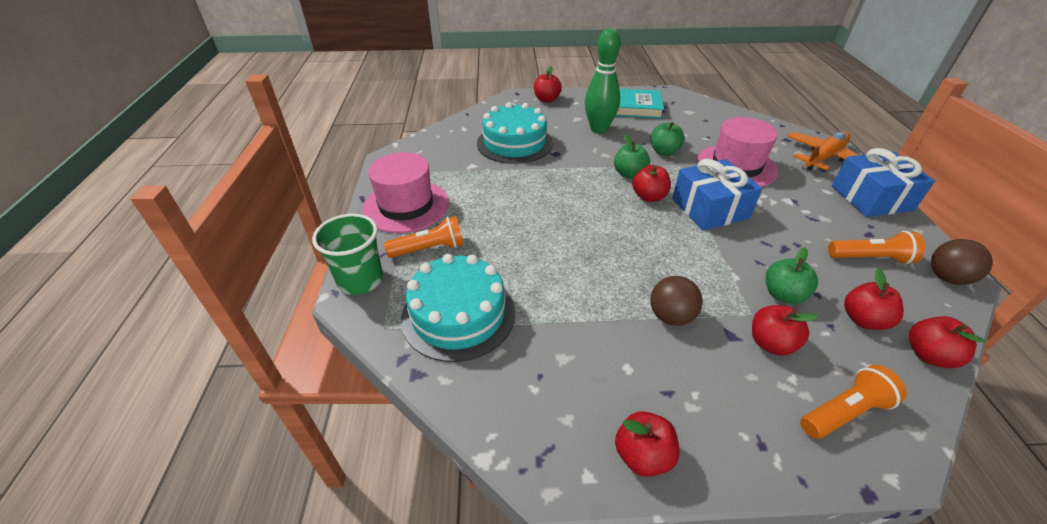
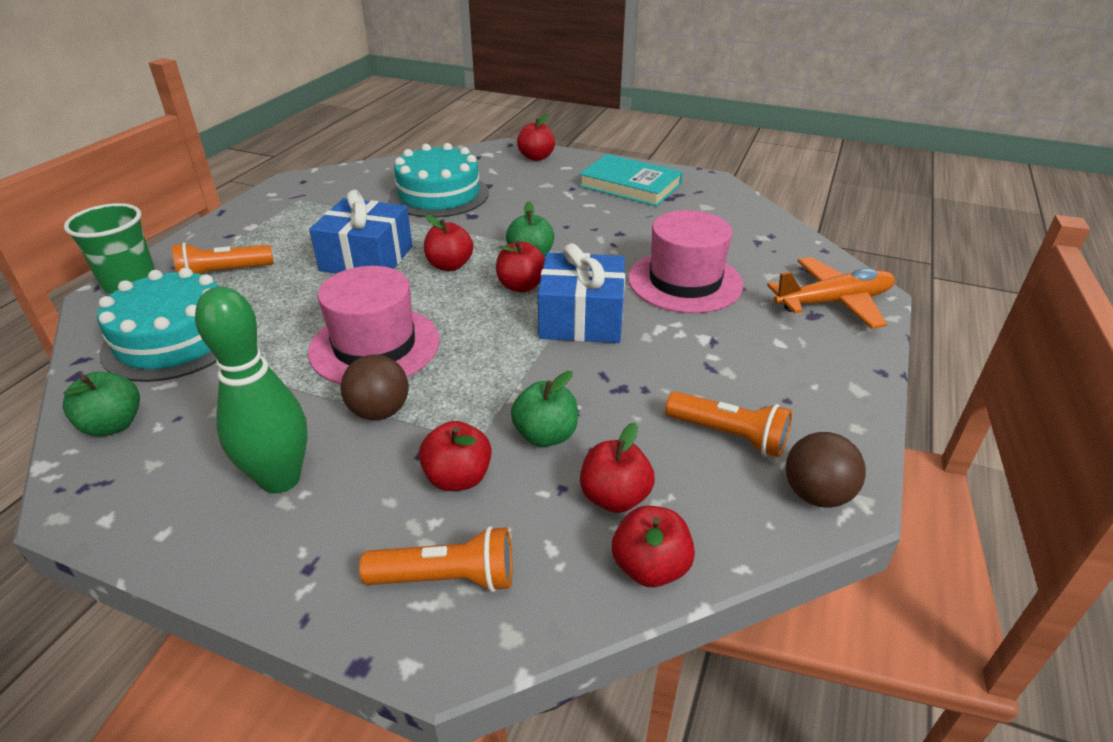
camera: 25 degrees right, 5 degrees down
(406, 206) = (251, 229): pink hat -> pink hat (374, 346)
(430, 249) = (223, 273): orange flashlight -> orange flashlight turned 150 degrees clockwise
(599, 129) = (557, 201): green bowling pin -> green bowling pin (280, 479)
(642, 455) = (177, 524): red apple -> red apple (450, 265)
(664, 152) = (608, 243): green apple -> green apple (113, 425)
(871, 198) = (838, 368): blue gift -> blue gift (367, 258)

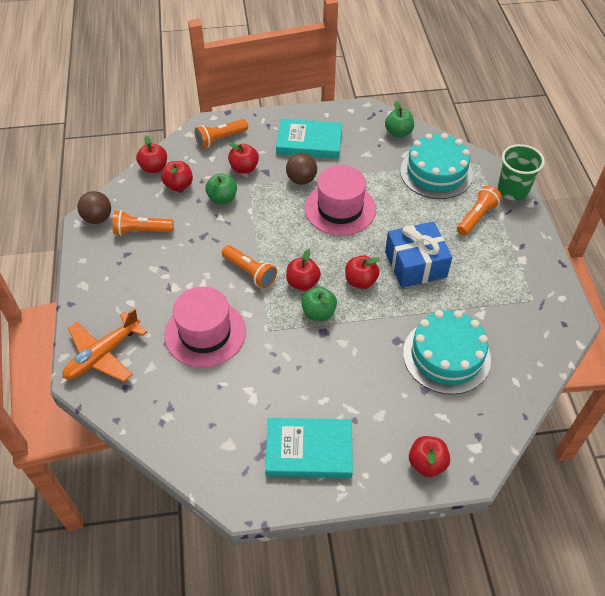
camera: 150 degrees right, 15 degrees up
(280, 479) = (309, 142): green bowling pin -> turquoise book
(581, 318) = (250, 272): blue gift -> orange flashlight

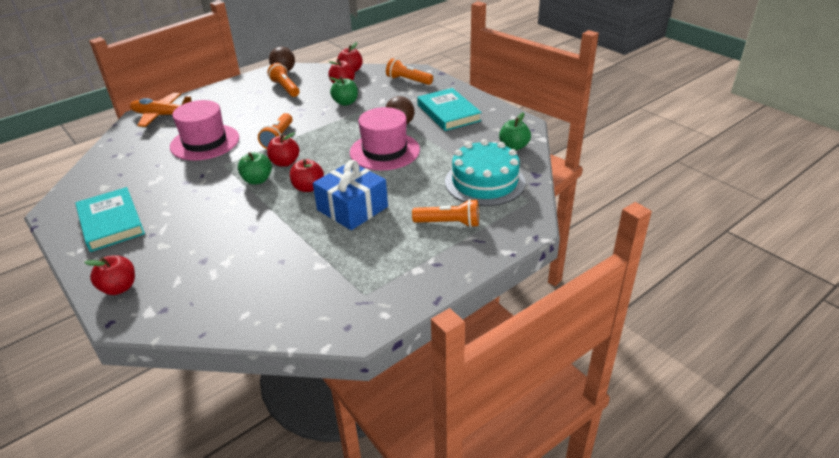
camera: 60 degrees right, 15 degrees down
(244, 168) = (387, 99): red apple -> none
(446, 356) = (251, 260): turquoise cake -> none
(512, 190) = (513, 234): green cup -> none

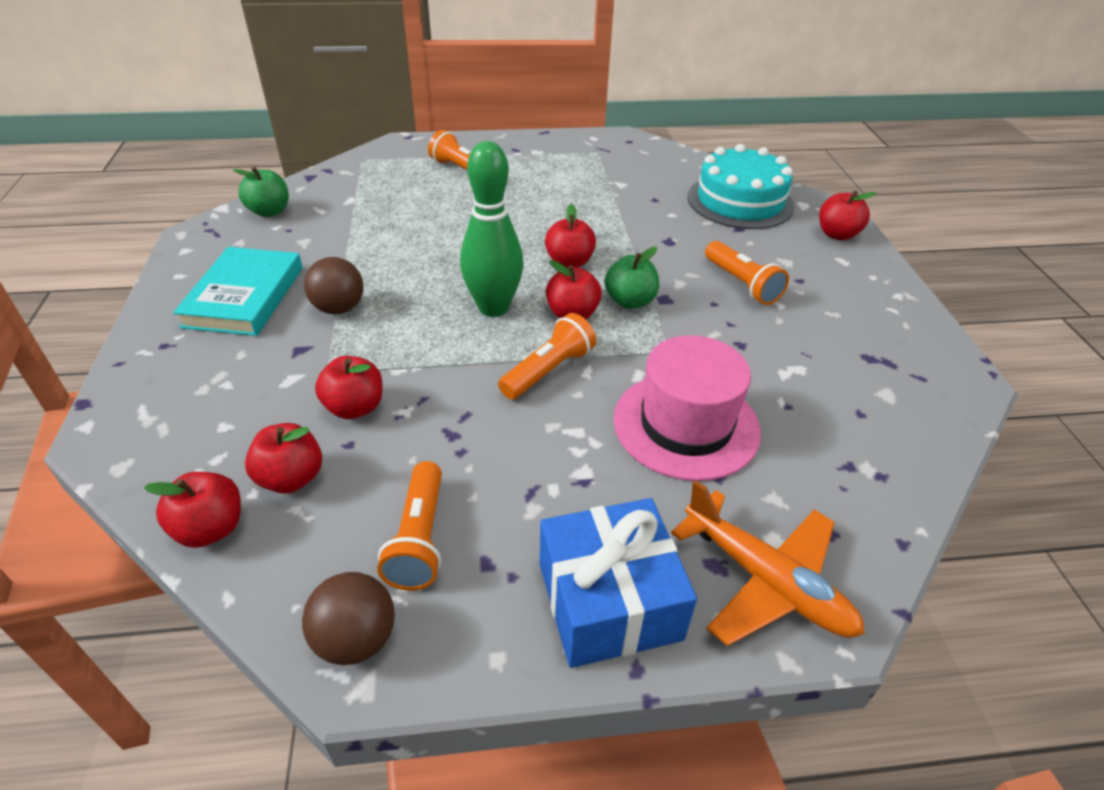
camera: 150 degrees left, 5 degrees up
(111, 223) = (860, 318): turquoise book -> none
(328, 151) = (493, 308): none -> green bowling pin
(345, 102) = (355, 407): green apple -> red apple
(352, 208) = (540, 218): blue gift -> blue gift (609, 601)
(384, 151) = (420, 272): pink hat -> none
(408, 80) = (169, 413): orange flashlight -> orange flashlight (742, 284)
(484, 182) = (370, 189): turquoise cake -> turquoise cake (740, 201)

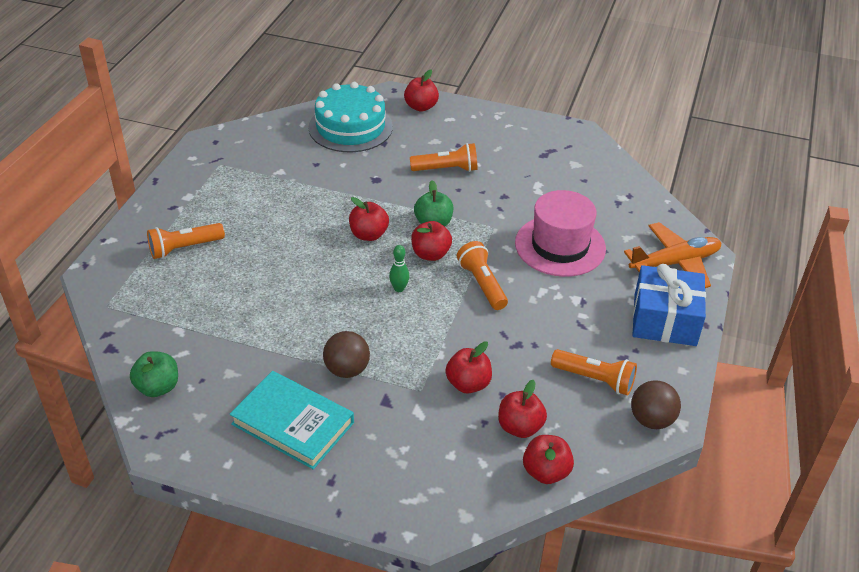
camera: 65 degrees left, 0 degrees up
(493, 308) = (399, 289): green bowling pin -> green bowling pin, size x0.43

